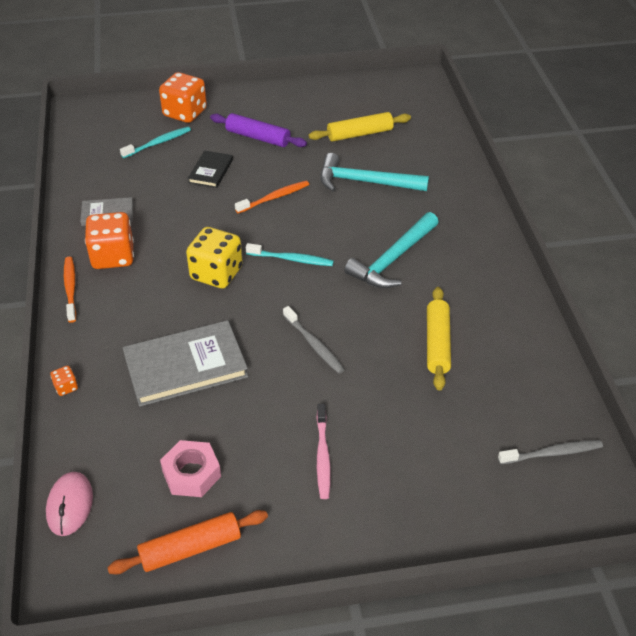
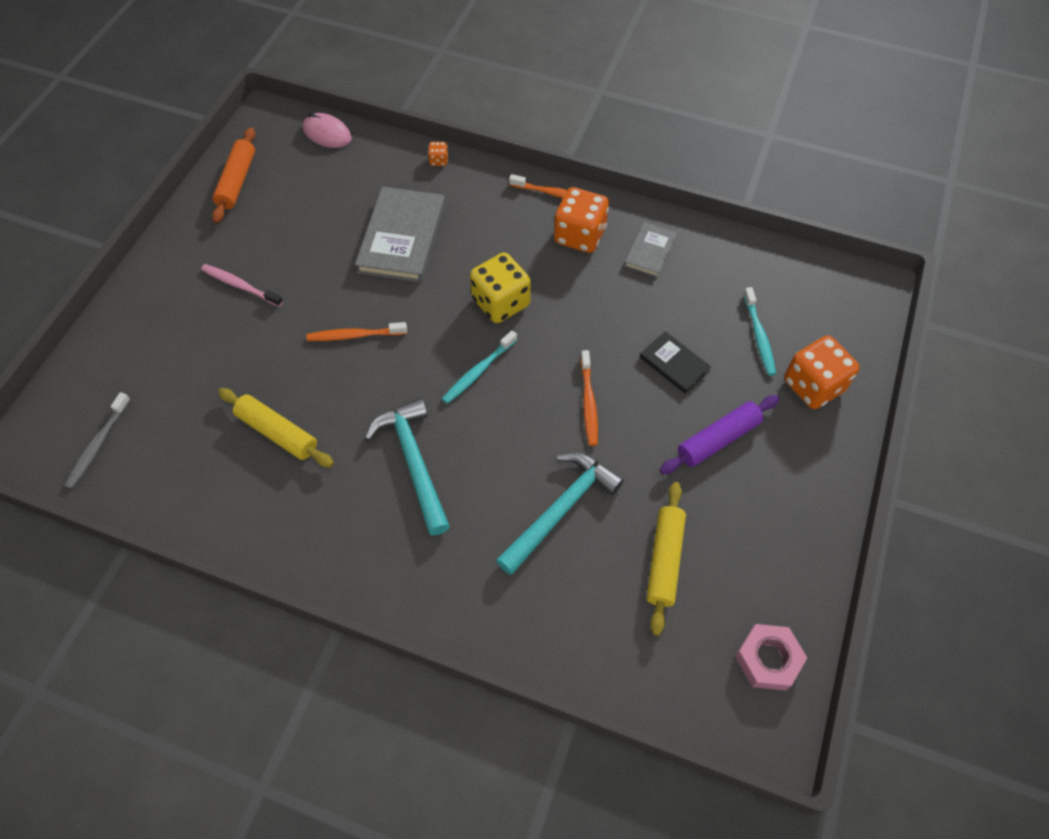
camera: 120 degrees right, 15 degrees up
(191, 474) = (295, 203): pink nut -> pink nut (768, 659)
(314, 345) = (355, 335): grey toothbrush -> orange toothbrush

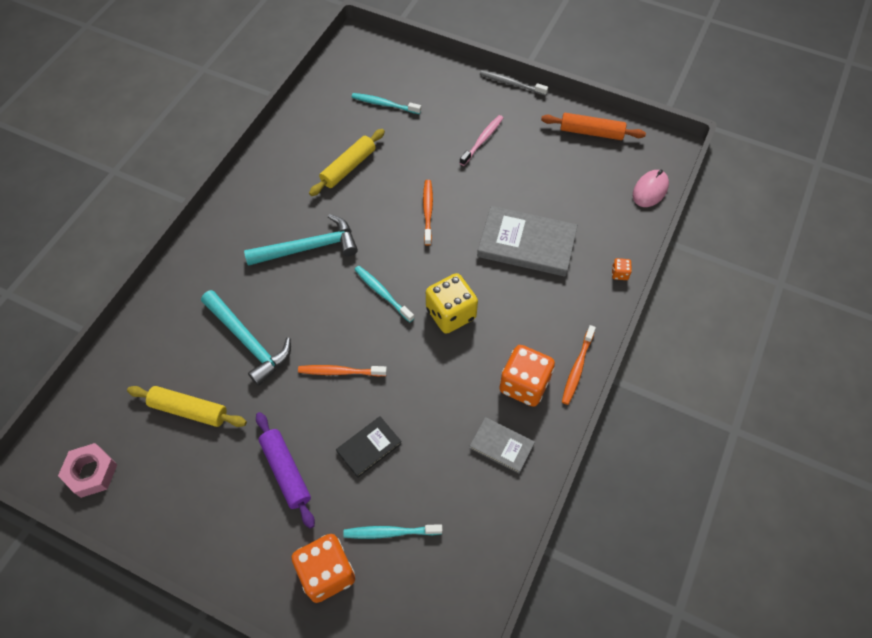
camera: 95 degrees right, 0 degrees up
(98, 445) = (356, 76): grey toothbrush -> grey toothbrush (511, 83)
(162, 402) = (384, 104): none -> turquoise toothbrush

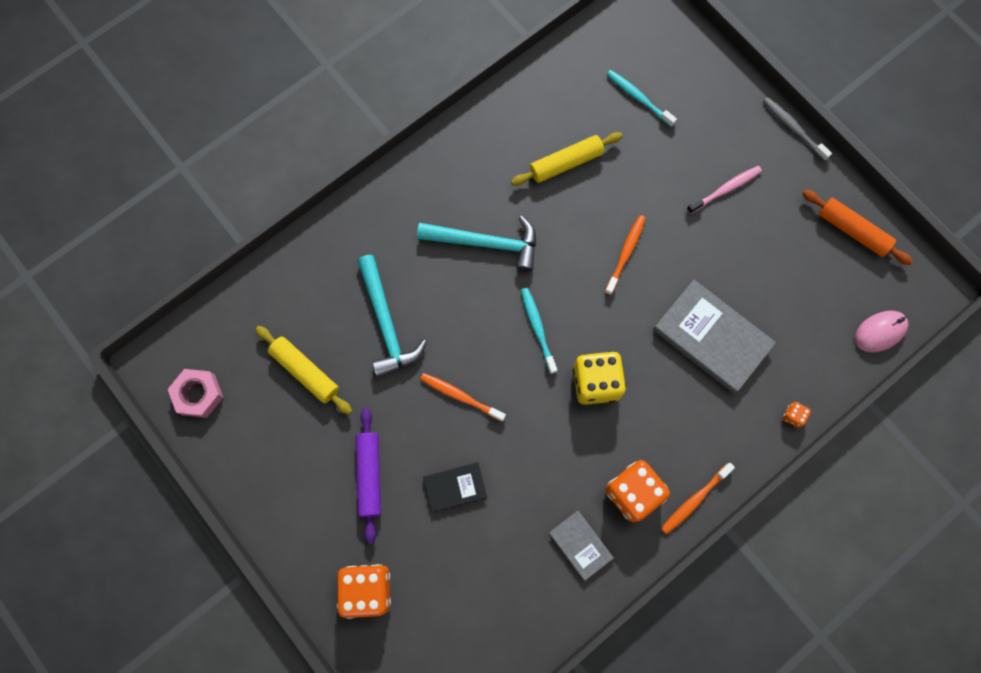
camera: 25 degrees right, 15 degrees up
(390, 532) = (439, 579): turquoise toothbrush -> none

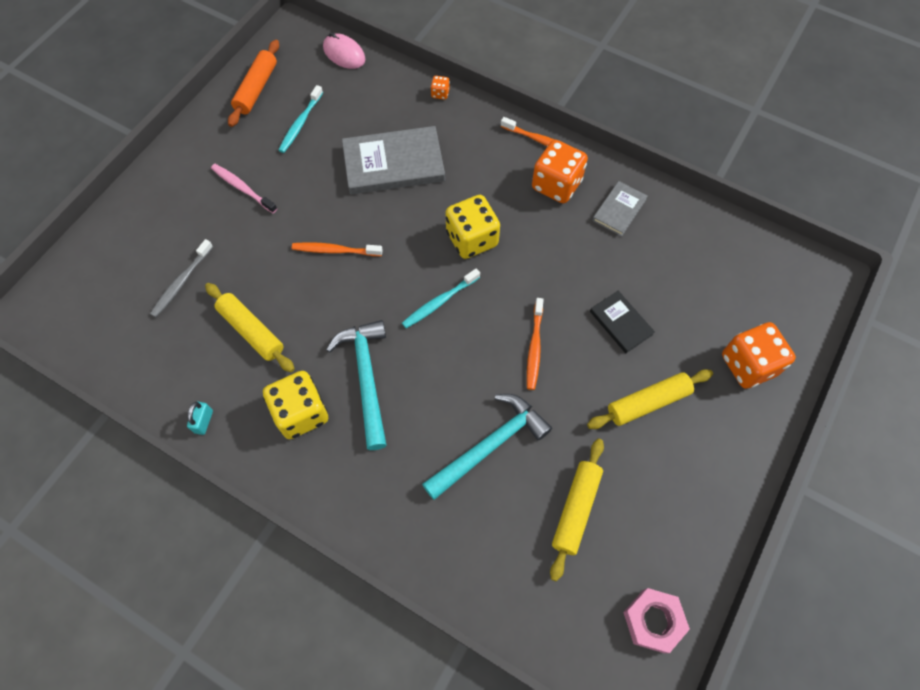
camera: 110 degrees left, 10 degrees down
(369, 475) = (648, 403): purple rolling pin -> yellow rolling pin
(474, 184) = (301, 413): none -> yellow dice
(495, 110) = (203, 421): none -> turquoise padlock
(638, 98) = (157, 286): turquoise toothbrush -> turquoise toothbrush (300, 124)
(712, 337) = (393, 163): grey book -> grey book turned 60 degrees clockwise
(793, 128) = (163, 151): grey toothbrush -> grey toothbrush (181, 282)

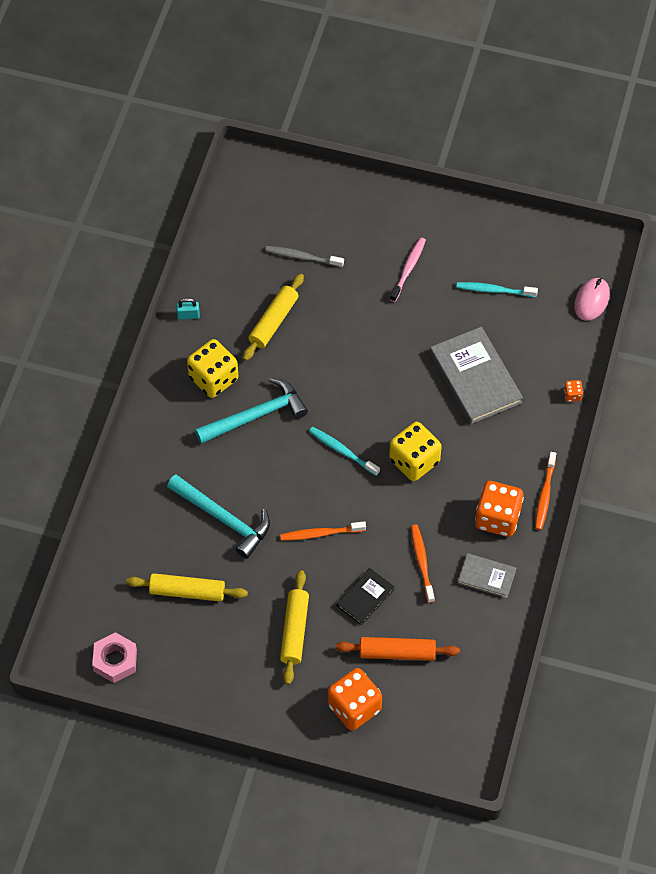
camera: 75 degrees right, 5 degrees down
(256, 89) = (522, 242): orange rolling pin -> orange rolling pin (397, 652)
(335, 250) = (368, 358): orange toothbrush -> orange toothbrush (422, 562)
(648, 403) = (294, 631): yellow rolling pin -> yellow rolling pin turned 45 degrees clockwise

